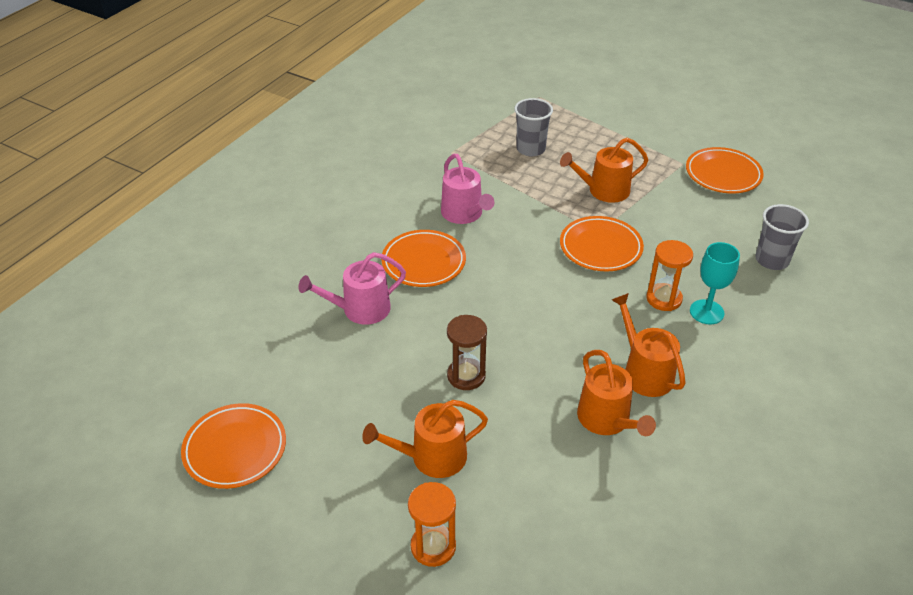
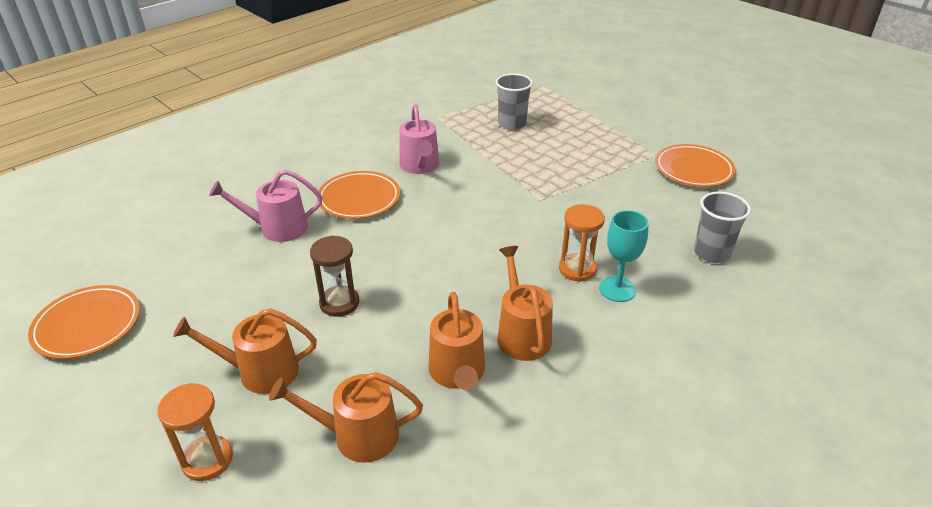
camera: 15 degrees right, 5 degrees down
(600, 247) = (536, 213): orange plate -> none
(604, 191) = (564, 166): orange watering can -> orange watering can (358, 435)

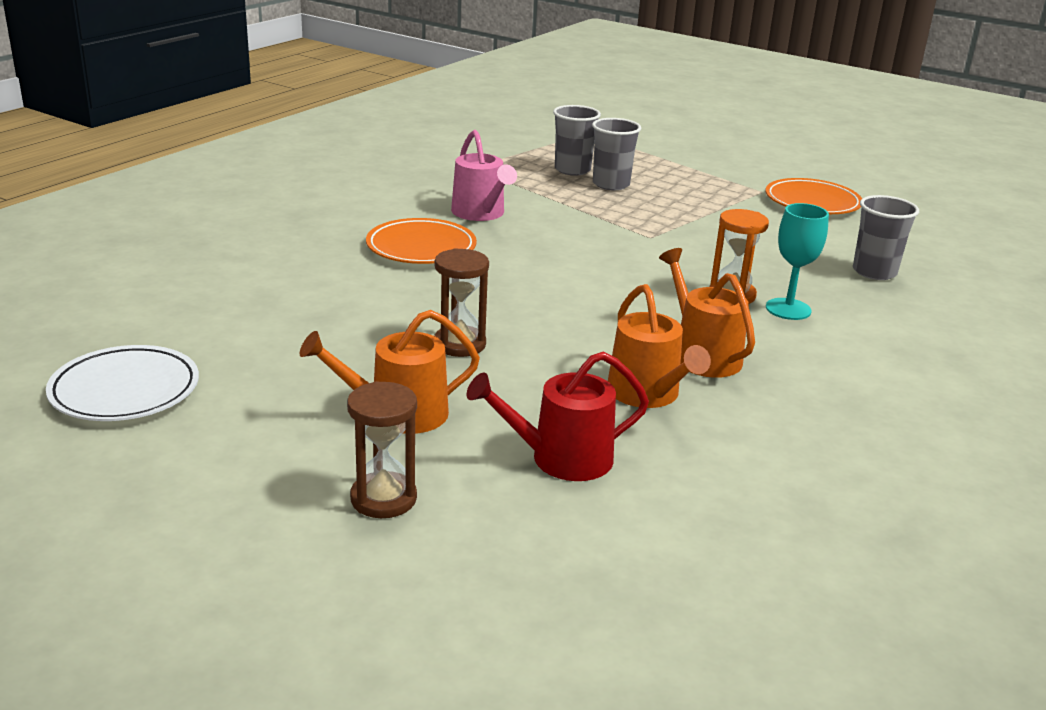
camera: 15 degrees left, 10 degrees down
(88, 325) = (125, 390): orange plate -> white plate
(207, 460) = (383, 498): orange hourglass -> brown hourglass
(277, 228) = (329, 281): pink watering can -> none
(358, 435) = (561, 458): orange watering can -> red watering can
(535, 141) = (611, 184): none -> grey cup

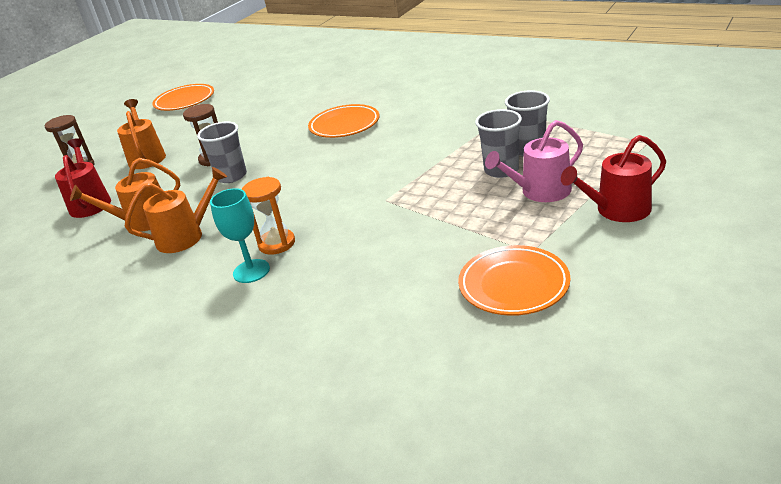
camera: 95 degrees right, 5 degrees up
(125, 390) = (185, 101): white plate -> orange plate
(480, 213) = (410, 132): pink watering can -> pink watering can (540, 192)
(704, 158) = (617, 210): none -> red watering can
(874, 272) = (329, 322): grey cup -> grey cup (231, 176)

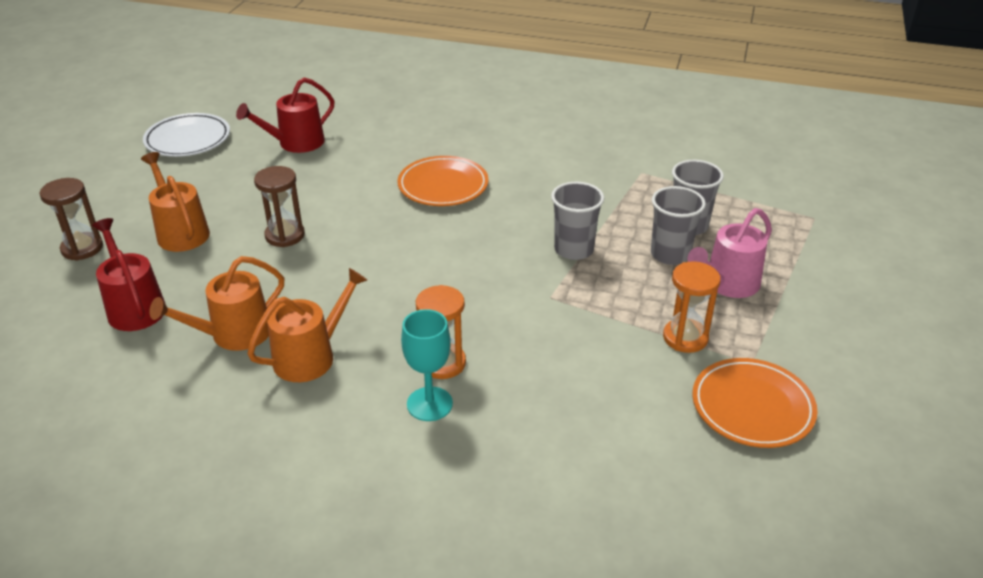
camera: 20 degrees left, 5 degrees up
(185, 101) = (188, 139): orange plate -> white plate
(231, 176) = (326, 263): grey cup -> grey cup (574, 249)
(481, 231) = (685, 338): none -> orange hourglass
(617, 210) = (820, 307): red watering can -> red watering can (296, 143)

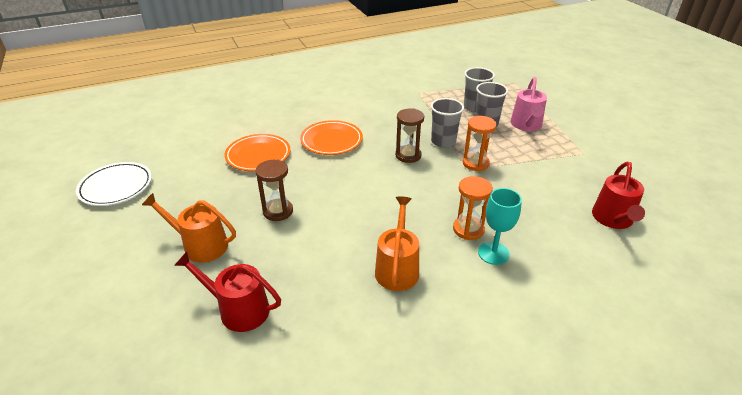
camera: 40 degrees left, 0 degrees up
(82, 248) = (135, 296): brown hourglass -> brown hourglass (408, 155)
(234, 334) = (333, 284): orange watering can -> none
(296, 143) = (203, 156): red watering can -> red watering can (613, 219)
(685, 338) = (546, 157): orange hourglass -> orange hourglass (475, 163)
(752, 407) = (611, 171): orange plate -> orange plate (258, 155)

